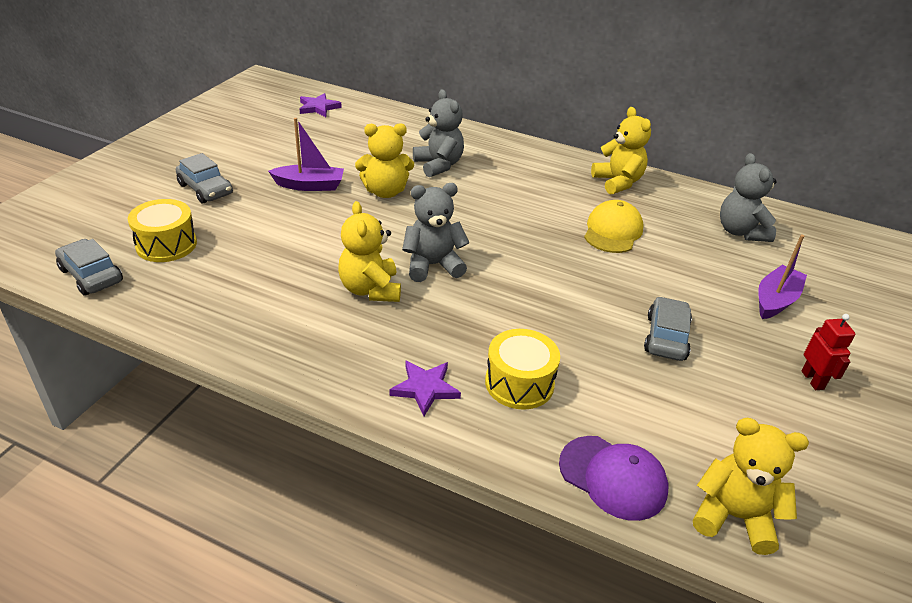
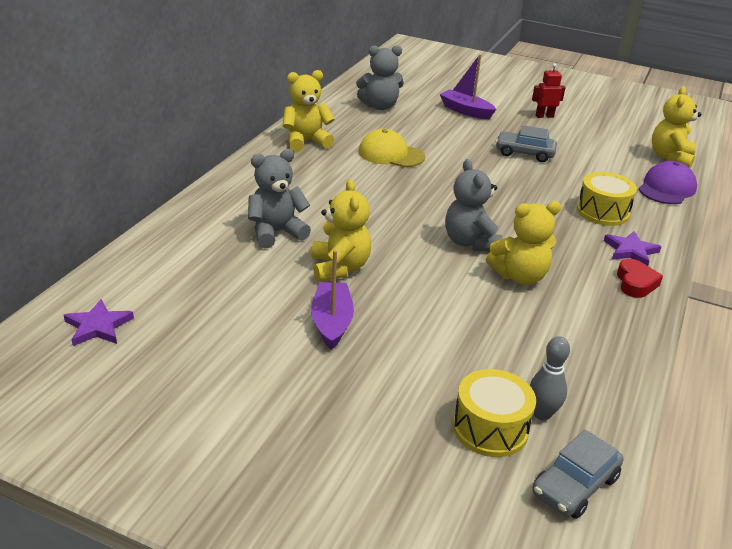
camera: 90 degrees left, 5 degrees down
(172, 272) = (542, 413): none -> grey bowling pin
(205, 189) = (352, 413): grey car -> none
(355, 376) = (635, 283): none -> red heart

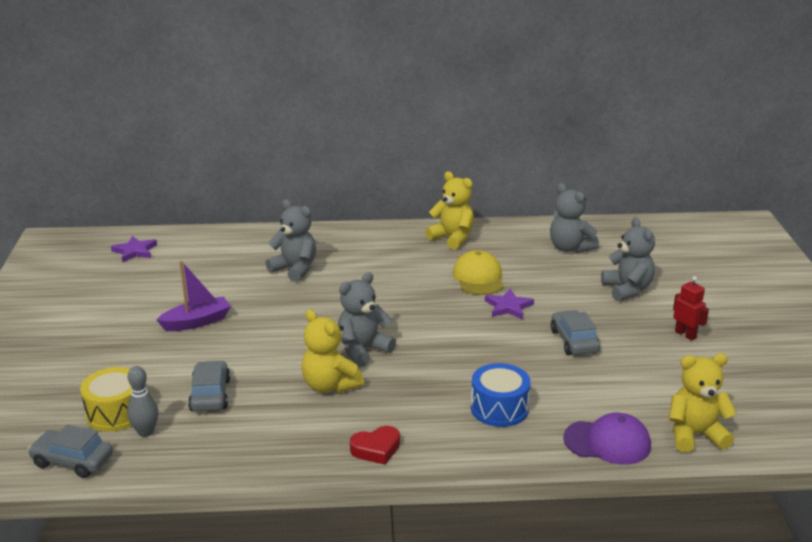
camera: 65 degrees right, 5 degrees down
(339, 268) = (269, 306): yellow teddy bear -> none
(465, 111) = (627, 290): purple boat -> grey teddy bear
(493, 351) = (210, 395): none -> grey car
(602, 212) = (499, 408): yellow drum -> blue drum
(630, 251) = (436, 438): purple star -> purple star (508, 307)

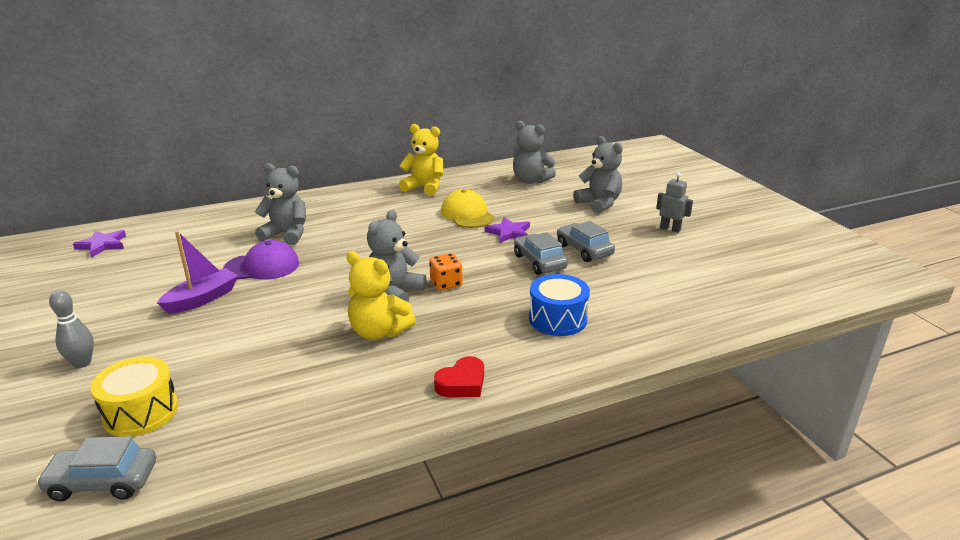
camera: 20 degrees left, 0 degrees up
(145, 432) = (188, 425): grey bowling pin -> grey bowling pin (82, 363)
(210, 395) = (250, 368): grey car -> grey car (539, 262)
(415, 350) = (446, 283): none -> orange dice
(607, 442) = (673, 328): purple cap -> purple cap (262, 266)
(685, 334) = (670, 229): red robot -> grey robot
(695, 435) = (739, 306): yellow teddy bear -> none

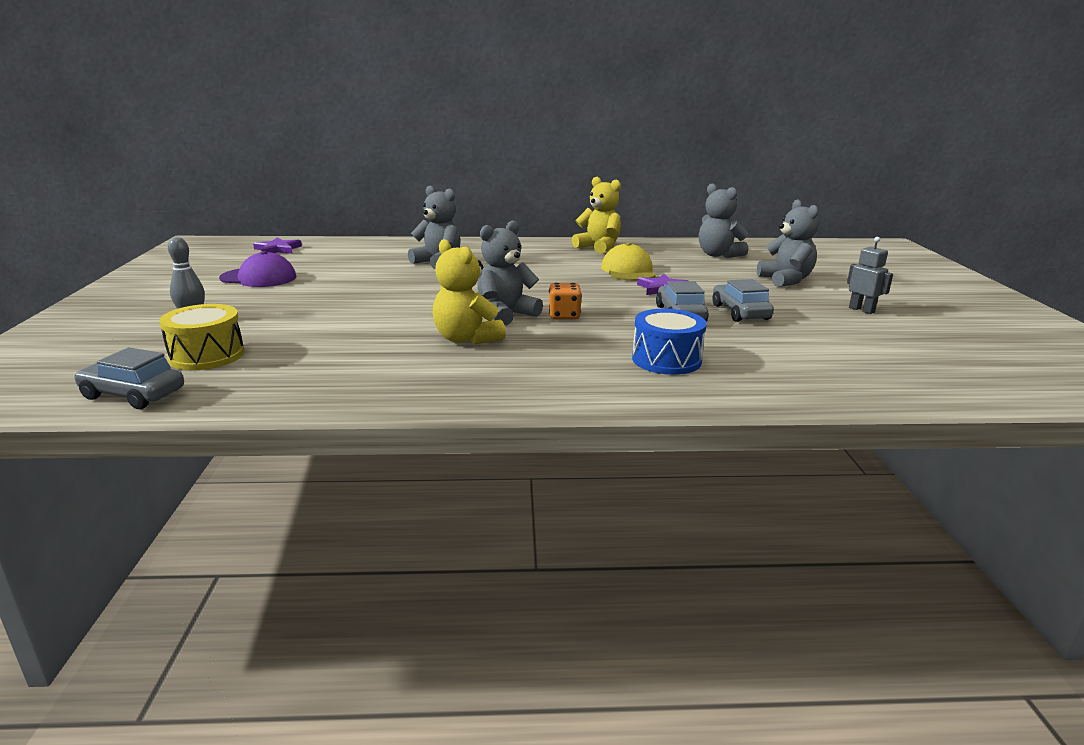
camera: 20 degrees right, 5 degrees down
(202, 299) = (326, 293): purple boat -> none
(262, 266) = (397, 279): purple cap -> purple cap (259, 278)
(462, 383) = (518, 390): red heart -> none

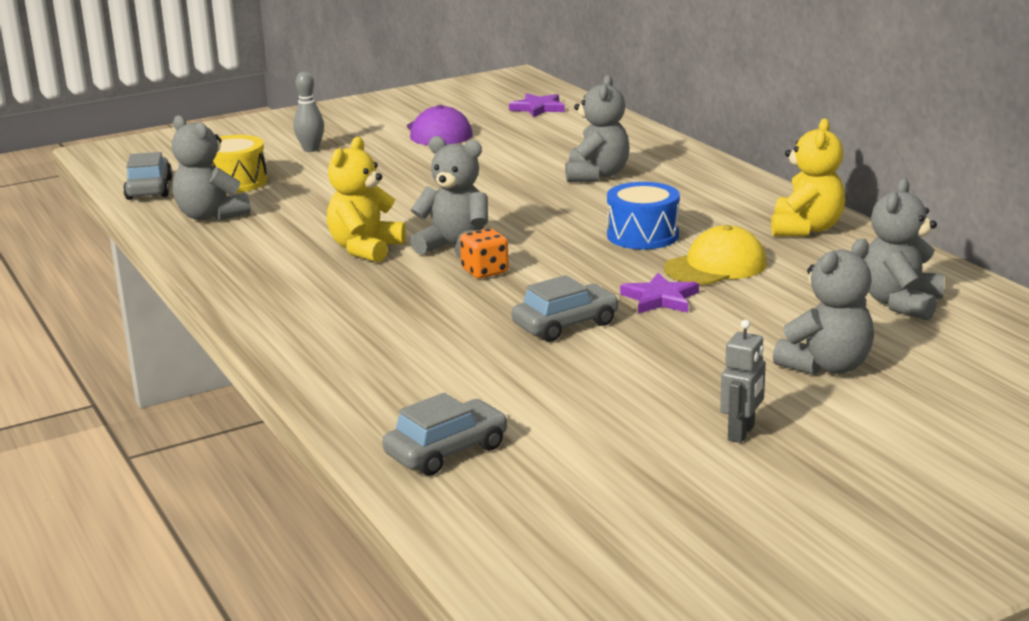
camera: 65 degrees right, 0 degrees up
(277, 379) = (210, 216): none -> grey teddy bear
(666, 360) = (399, 342): blue drum -> blue drum (642, 235)
(740, 312) = (619, 356): grey car -> grey car (446, 451)

